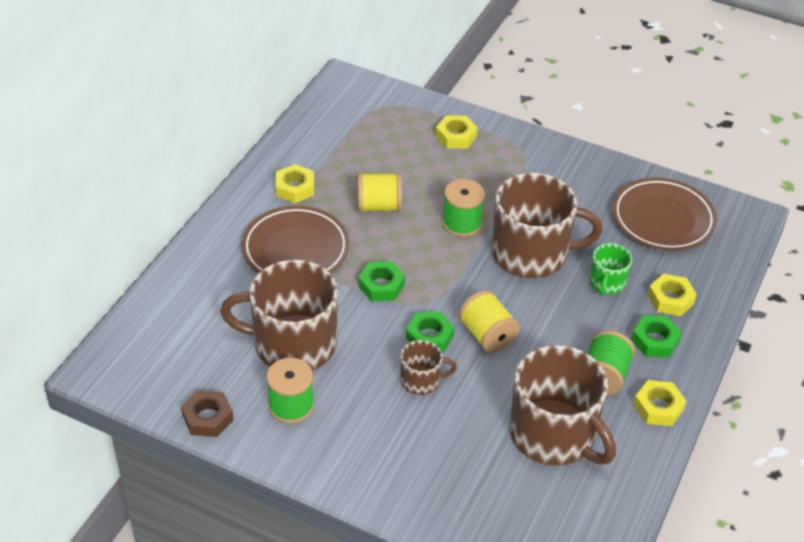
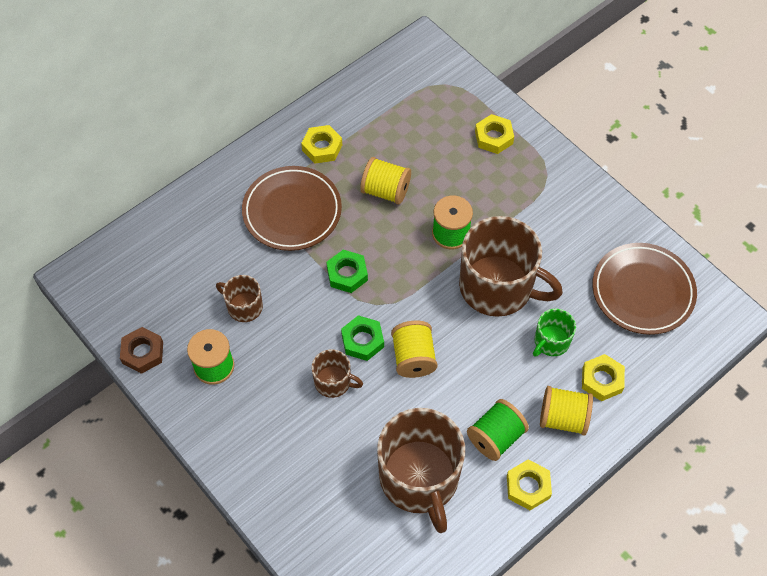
camera: 25 degrees right, 15 degrees up
(292, 344) = (244, 306): brown mug -> brown mug, size x0.48
(655, 341) = (563, 418): green nut -> yellow spool

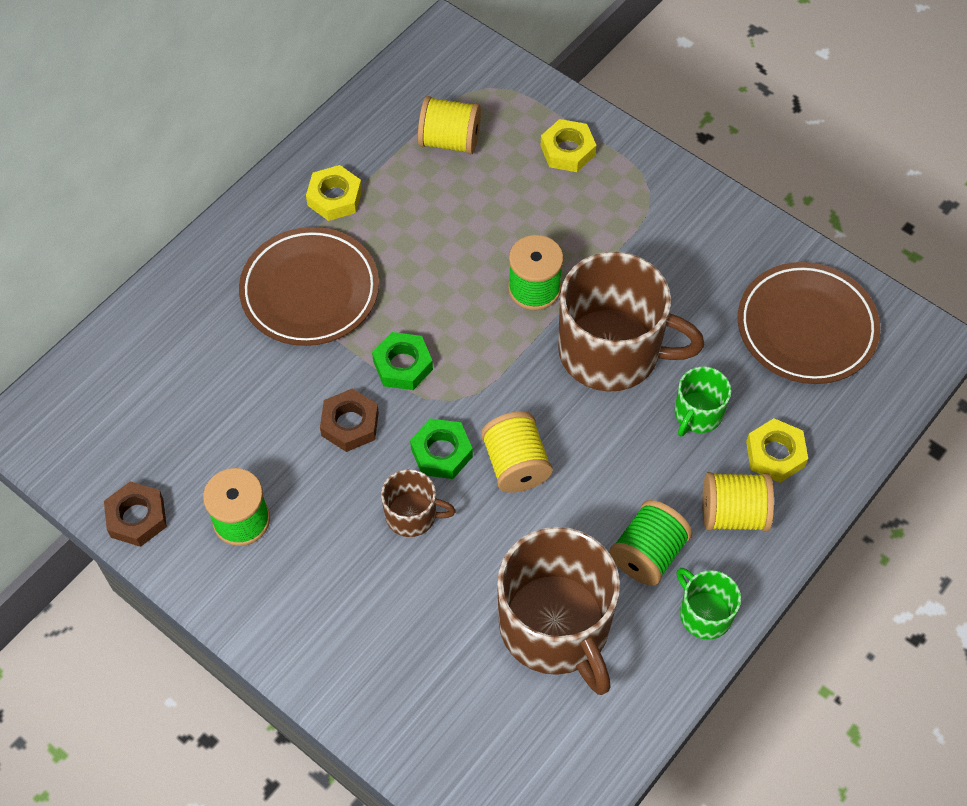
camera: 10 degrees left, 0 degrees up
(244, 306) = (267, 431): brown mug -> none
(302, 310) = (350, 424): none -> brown nut
(385, 191) = (434, 244): yellow spool -> yellow spool (449, 141)
(528, 487) = (704, 613): yellow nut -> green mug

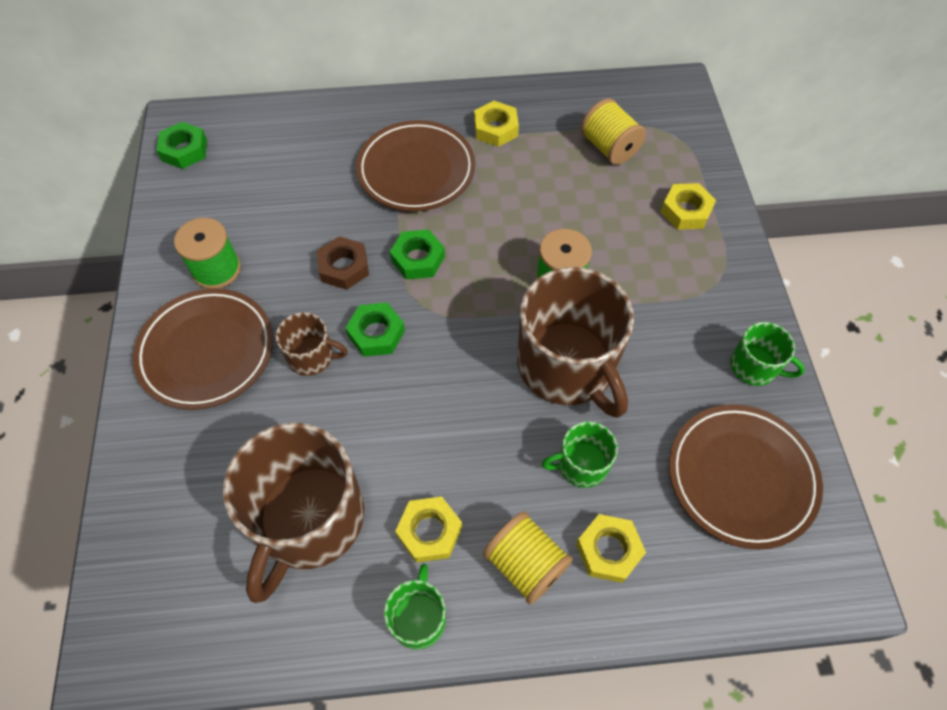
camera: 45 degrees right, 0 degrees up
(66, 447) = (184, 150): none -> green nut
(137, 517) = (168, 219): brown nut -> none
(321, 588) = (207, 351): none -> brown plate
(412, 515) = (312, 356): brown mug -> brown mug turned 45 degrees counterclockwise
(516, 464) = (413, 384): yellow spool -> none
(648, 554) = (429, 531): green spool -> yellow nut
(738, 238) = (754, 366): none -> green mug

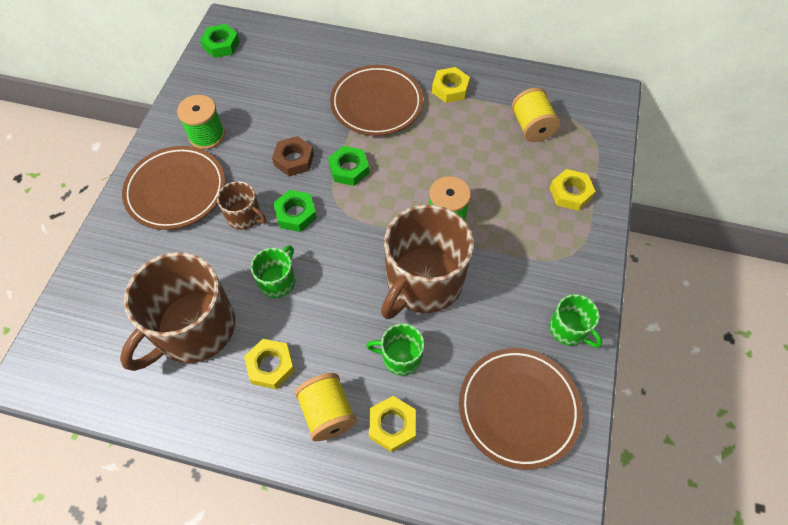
camera: 20 degrees right, 0 degrees up
(418, 618) = (237, 422): green mug -> green mug (278, 281)
(567, 366) = (423, 281): brown mug -> brown mug turned 45 degrees clockwise

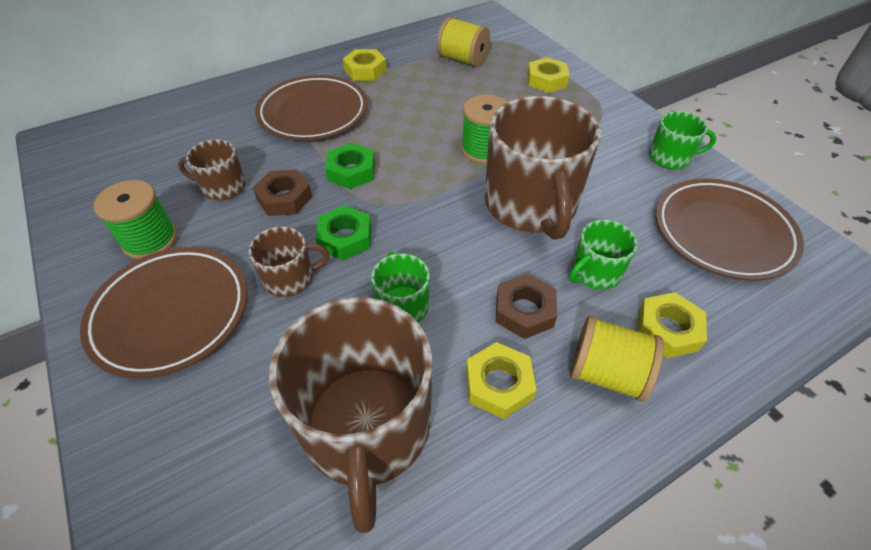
camera: 45 degrees left, 10 degrees down
(221, 45) = (73, 158): green nut -> none
(271, 126) = (223, 187): none -> brown mug
(332, 341) = (524, 311): none -> brown nut

